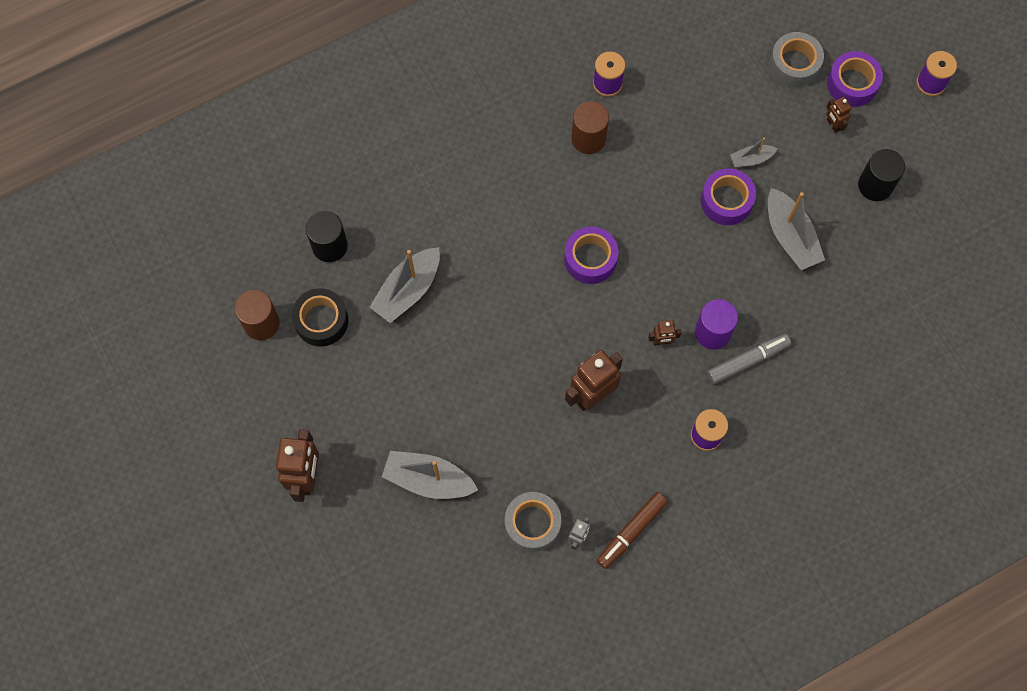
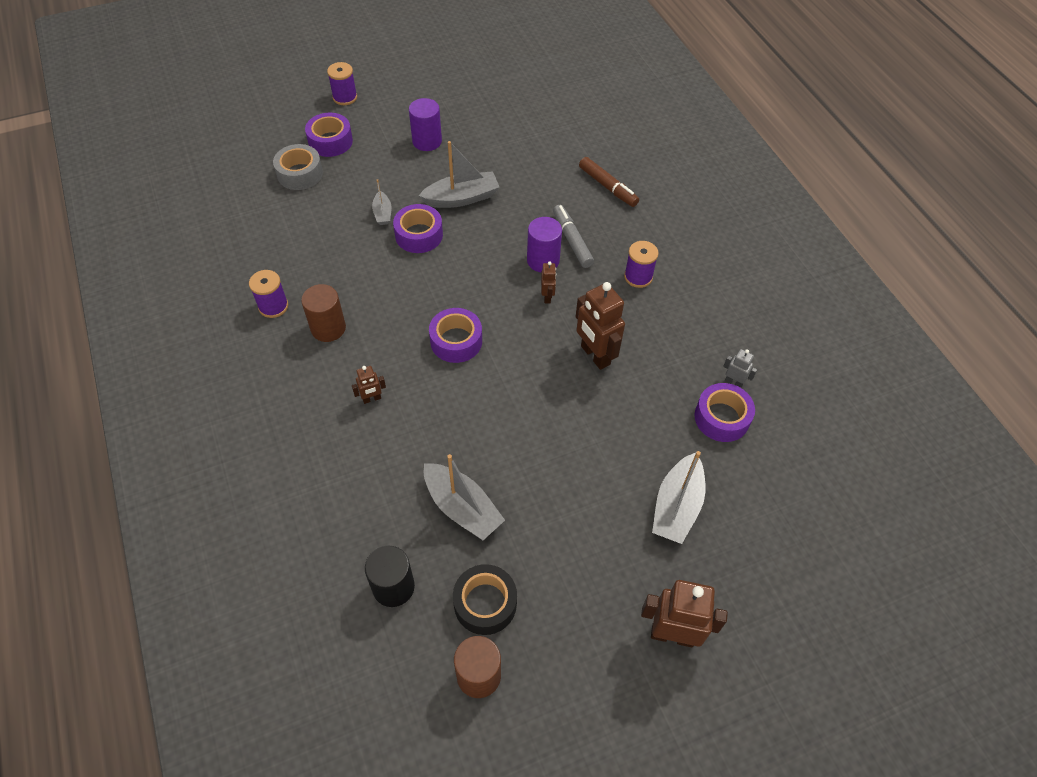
camera: 85 degrees left, 15 degrees down
(532, 524) = (721, 418): grey tape -> purple tape
(631, 532) = (727, 341): brown marker -> brown marker (608, 187)
(833, 125) = (365, 158): brown robot -> brown robot (372, 399)
(875, 185) = (427, 141): black cylinder -> purple cylinder

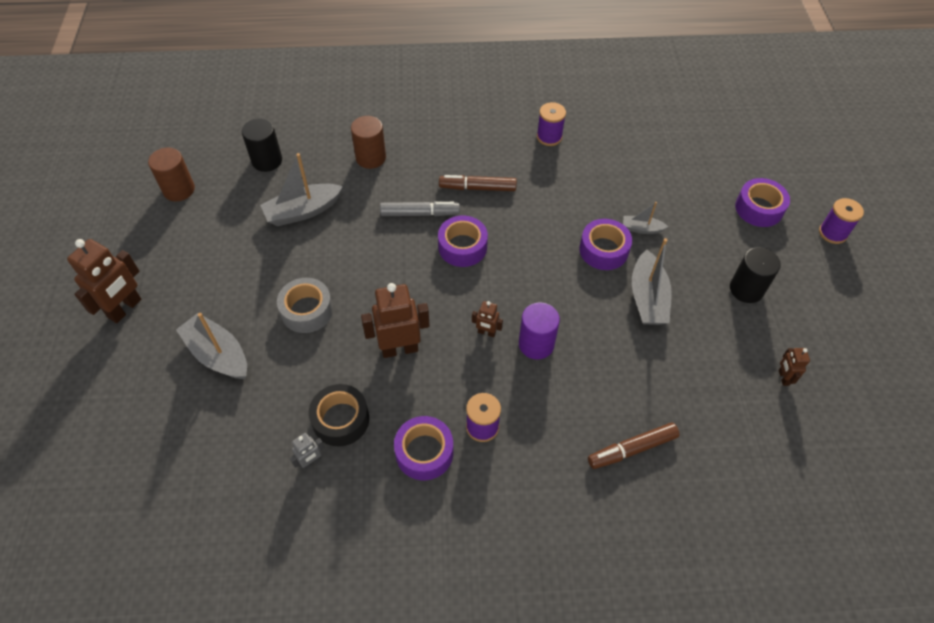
camera: 110 degrees right, 0 degrees up
(300, 174) = (713, 178): grey tape -> grey tape (307, 310)
(328, 328) = (512, 166): brown cylinder -> brown cylinder (371, 158)
(370, 350) = (477, 188): none -> brown marker
(372, 399) = (428, 179): brown robot -> brown robot (783, 377)
(427, 141) = (746, 289): purple cylinder -> black cylinder
(485, 603) = (223, 205): black tape -> black tape (341, 419)
(572, 240) = (556, 381): grey marker -> grey marker (420, 214)
(721, 418) = (279, 431): purple tape -> purple tape (424, 452)

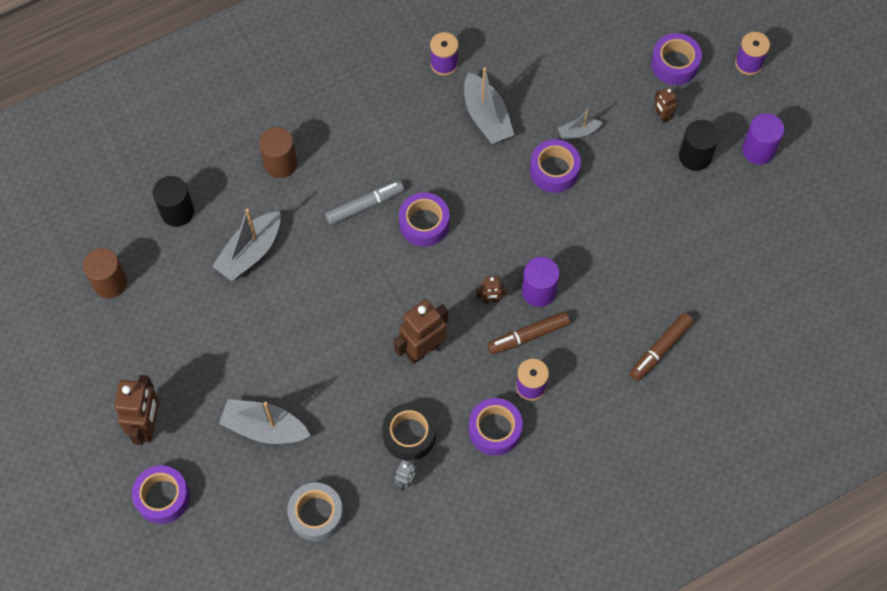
camera: 25 degrees left, 10 degrees up
(91, 374) = (163, 497): none -> purple tape
(307, 310) = (318, 351): grey tape -> grey tape (316, 514)
(477, 188) = (404, 153): brown marker -> brown marker (528, 336)
(647, 298) = (614, 203): grey boat -> grey boat (486, 117)
(783, 377) = (756, 230): brown robot -> brown robot (662, 116)
(814, 308) = (758, 150): none -> purple cylinder

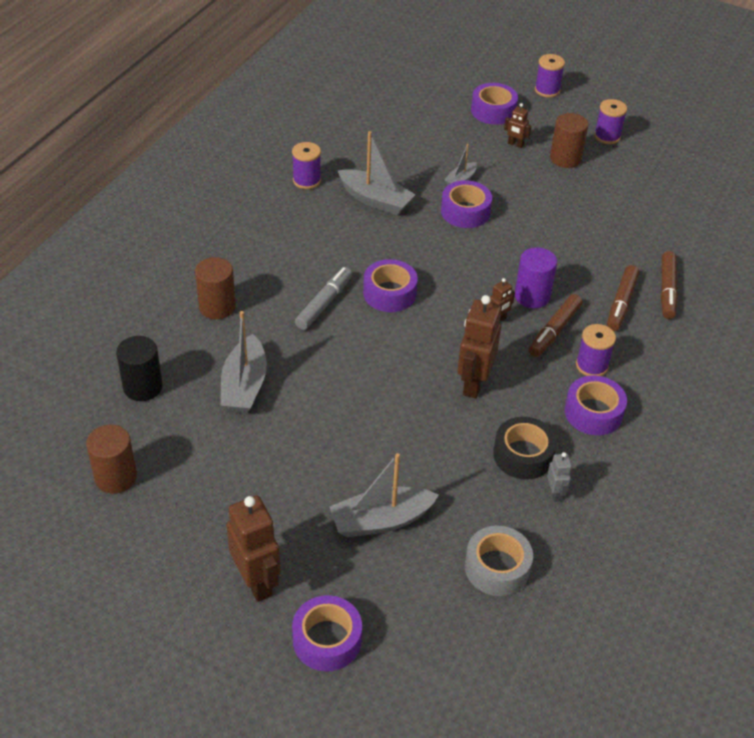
camera: 35 degrees left, 20 degrees down
(608, 340) = (621, 303): none -> brown marker
(695, 156) = (565, 158): black cylinder -> brown cylinder
(758, 150) = (607, 136): purple cylinder -> purple spool

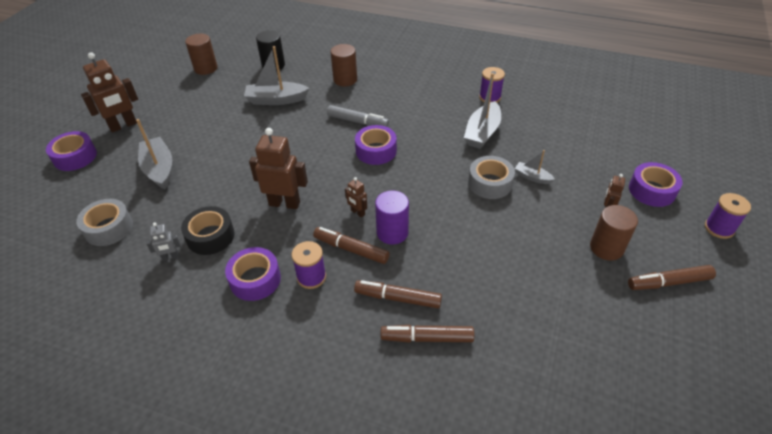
camera: 85 degrees right, 0 degrees up
(465, 212) = (490, 183): purple tape -> grey tape
(607, 136) = (668, 282): purple spool -> brown marker

